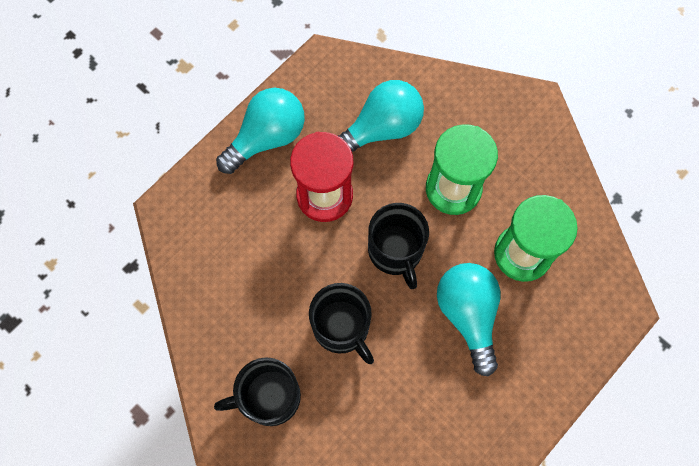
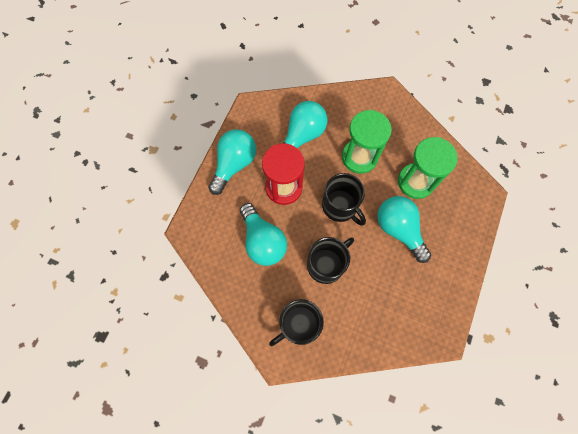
camera: 20 degrees left, 0 degrees up
(265, 261) = (263, 241): none -> turquoise light bulb
(342, 327) = (326, 264): black mug -> black mug turned 75 degrees counterclockwise

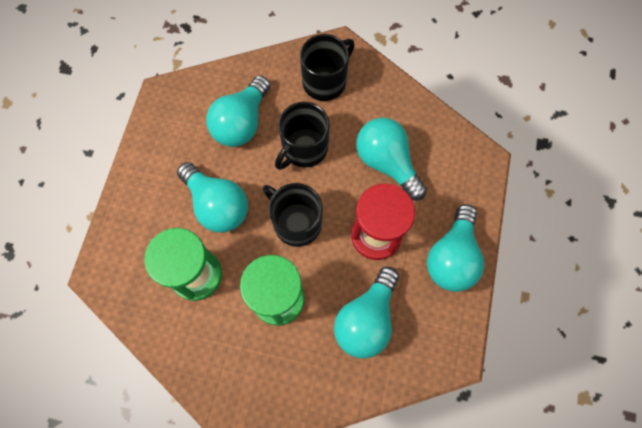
camera: 170 degrees right, 0 degrees up
(375, 297) = (242, 122): none -> turquoise light bulb

